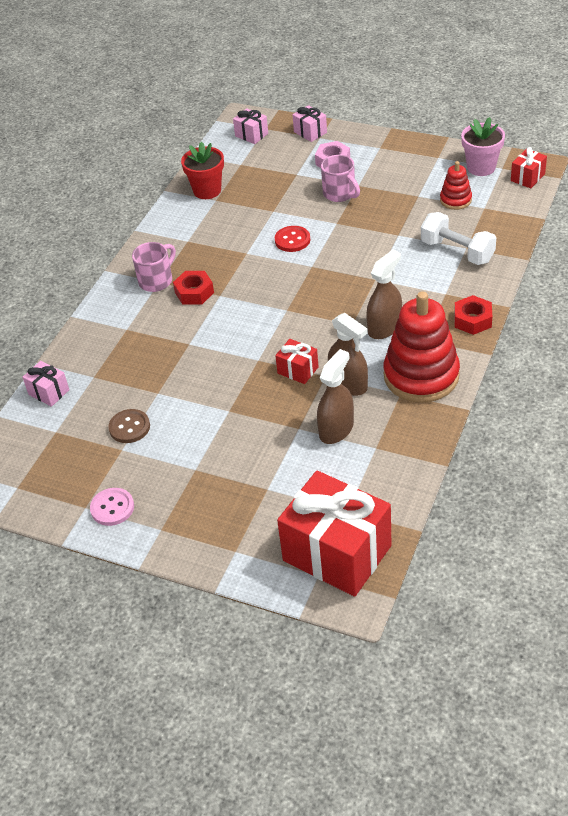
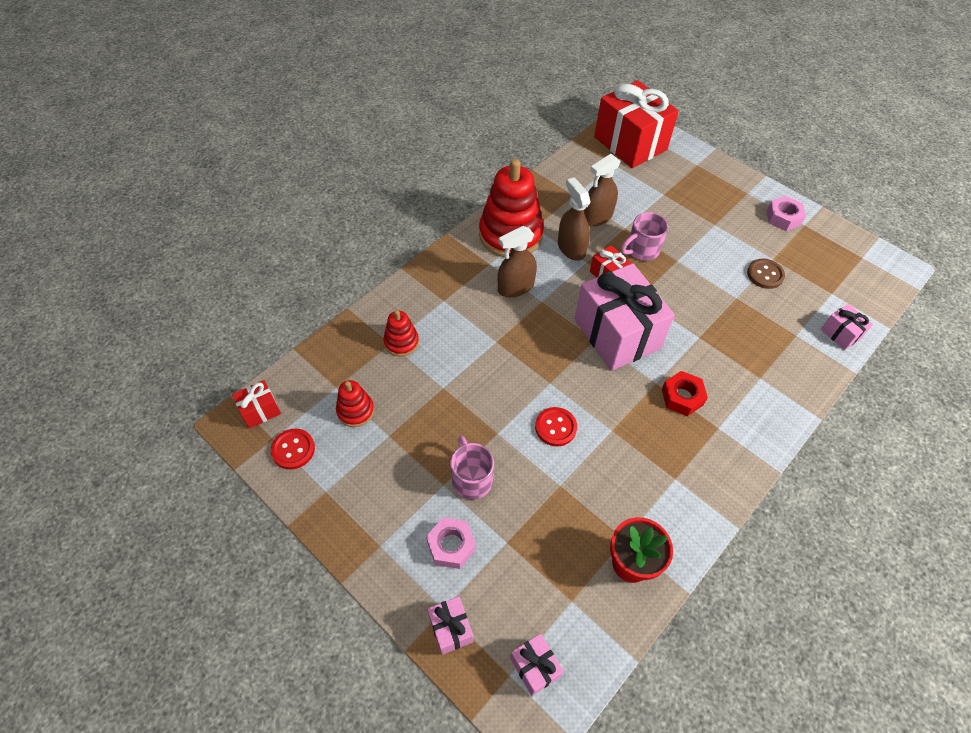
camera: 165 degrees left, 10 degrees up
(112, 508) = (783, 217): pink button -> pink nut
(156, 280) = (720, 430): pink mug -> pink mug (641, 250)
(268, 320) = (617, 334): none -> pink gift
(457, 251) = (401, 342): white dumbbell -> red stacking toy
(472, 320) = (439, 266): red nut -> none
(481, 167) = (293, 449): pink flower pot -> red button

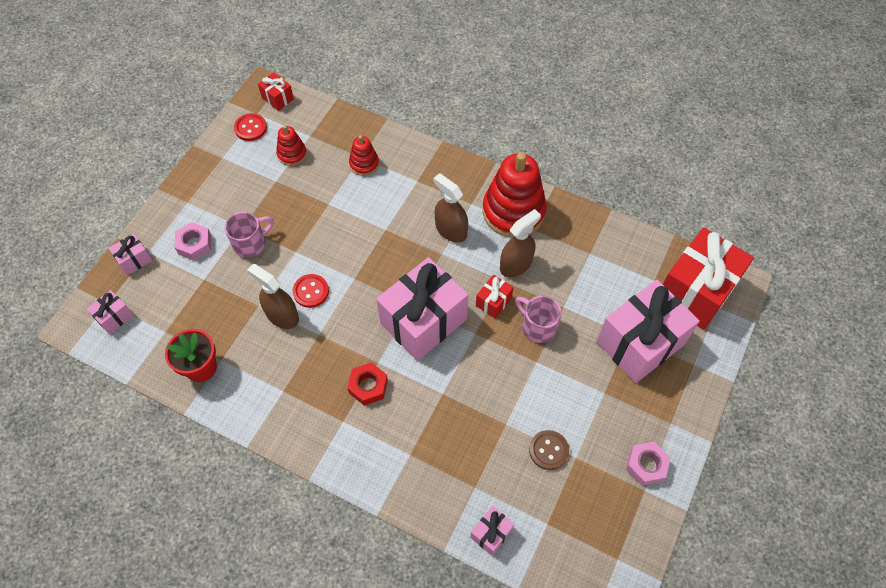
camera: 75 degrees right, 5 degrees up
(597, 217) = (567, 279): brown spray bottle -> brown spray bottle (282, 315)
(671, 189) = (640, 343): none -> pink gift

